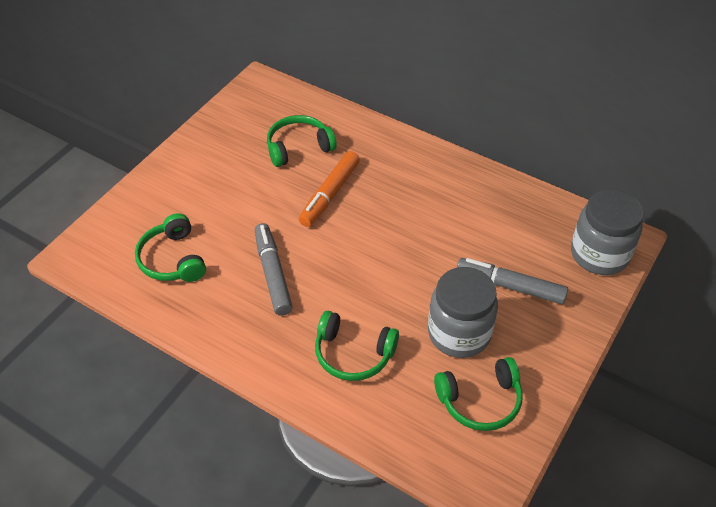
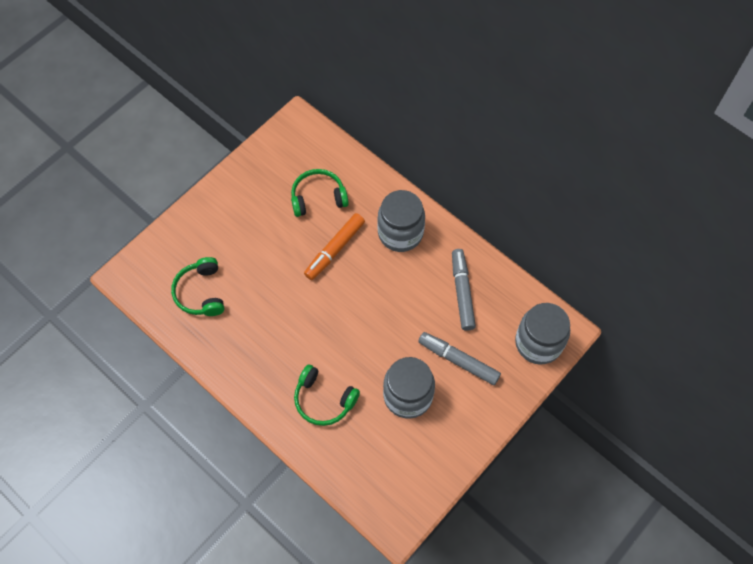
camera: 10 degrees right, 15 degrees up
(273, 274) = (276, 318): grey marker -> grey marker (462, 292)
(403, 168) = (400, 233): none -> grey jar
(480, 401) = (409, 455): green headphones -> none

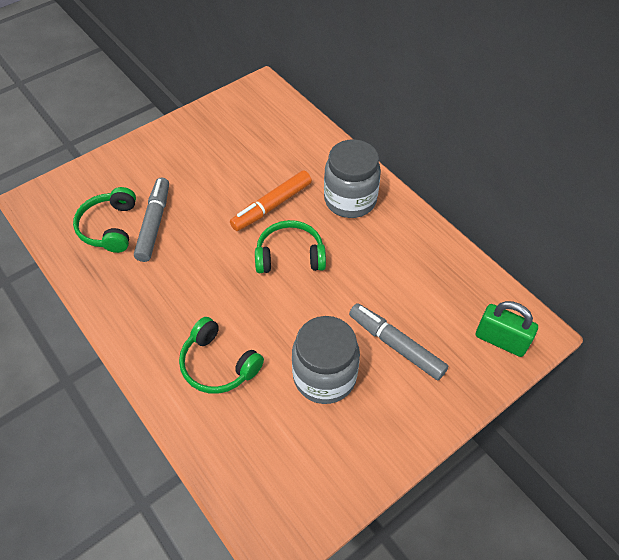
camera: 10 degrees right, 10 degrees down
(318, 197) = (266, 155): green headphones -> green headphones (290, 255)
(462, 292) = (412, 270): grey marker -> grey marker (154, 224)
(538, 343) = (501, 340): grey jar -> green padlock

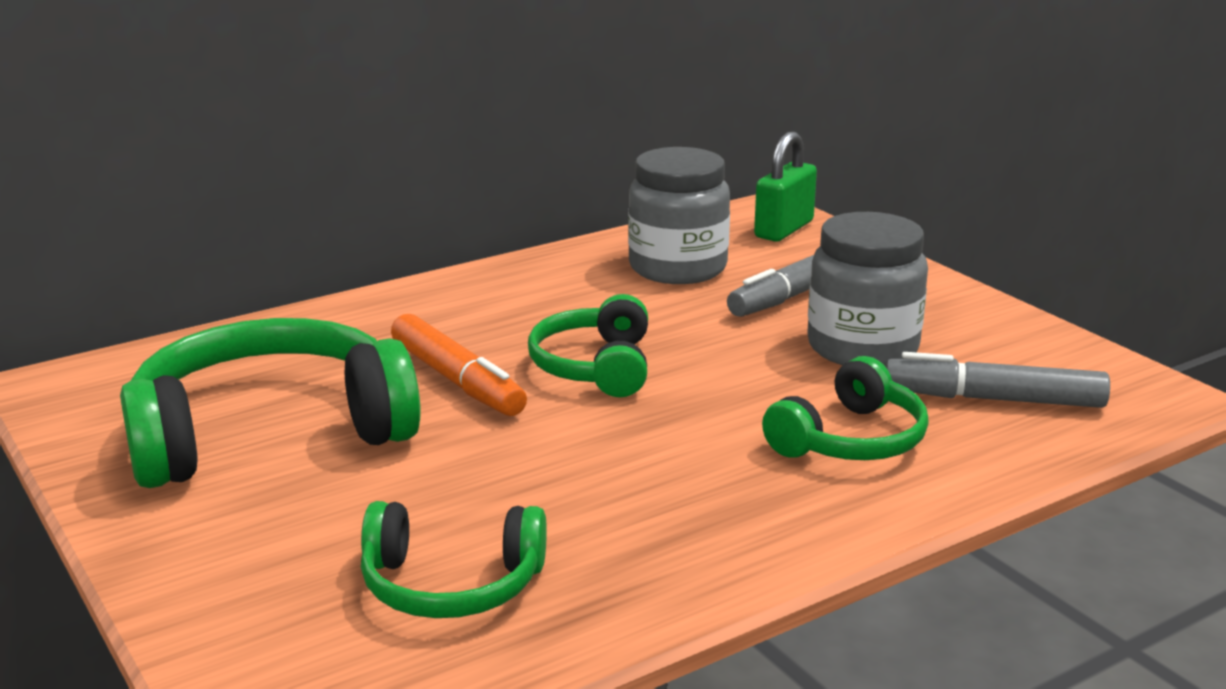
camera: 85 degrees left, 30 degrees down
(154, 224) = (460, 519): grey marker -> grey marker (994, 399)
(222, 155) = (269, 433): none -> green headphones
(350, 200) = (470, 309): grey jar -> grey jar (677, 268)

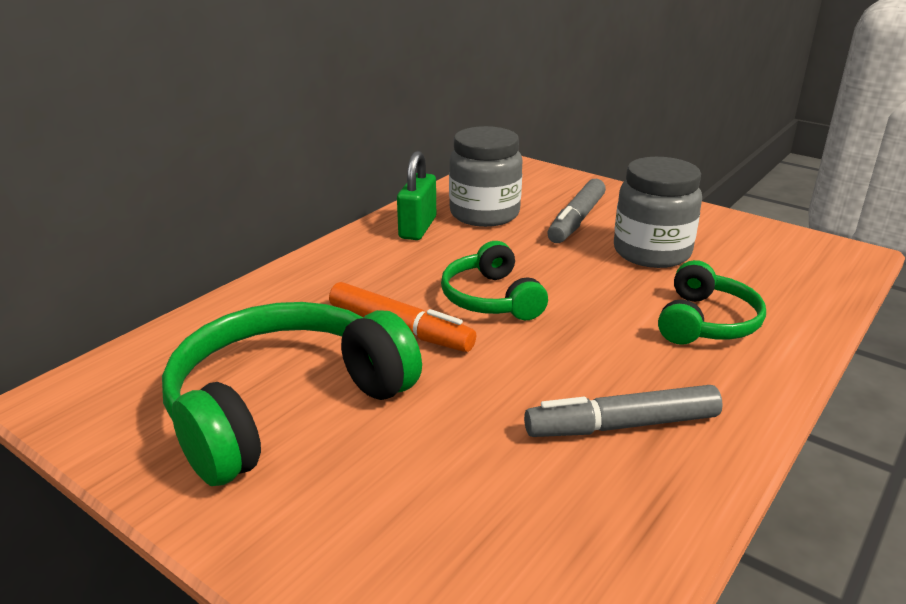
camera: 20 degrees left, 5 degrees up
(451, 585) = (539, 515): green headphones -> none
(783, 229) = (529, 176): green padlock -> green padlock (417, 228)
(994, 399) = (762, 275): grey marker -> grey marker (622, 425)

